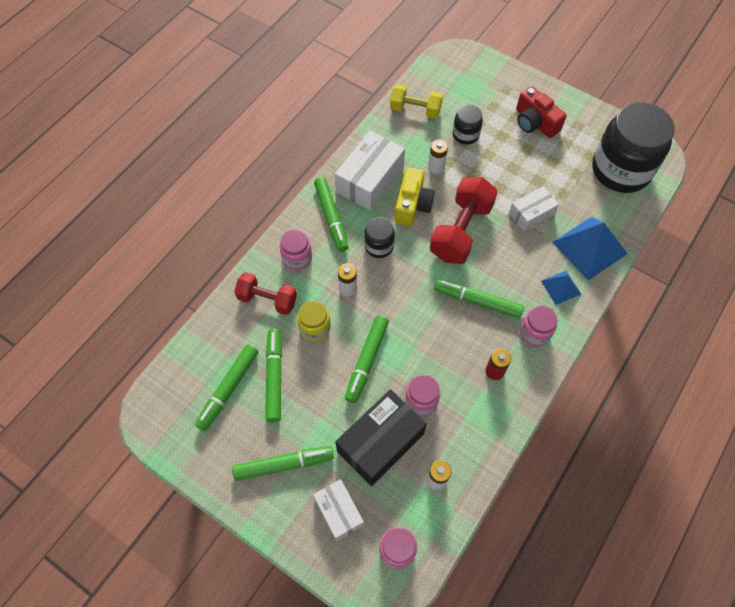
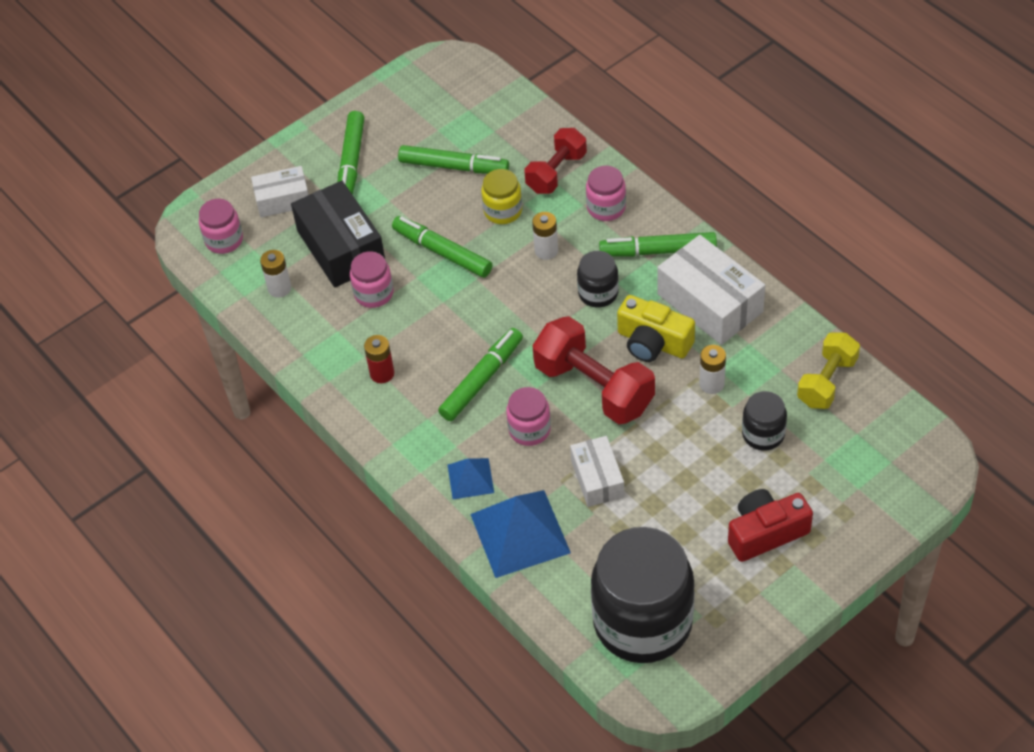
camera: 110 degrees right, 10 degrees down
(228, 389) = (454, 127): green marker -> none
(535, 333) = (416, 429): pink jar -> pink jar (529, 430)

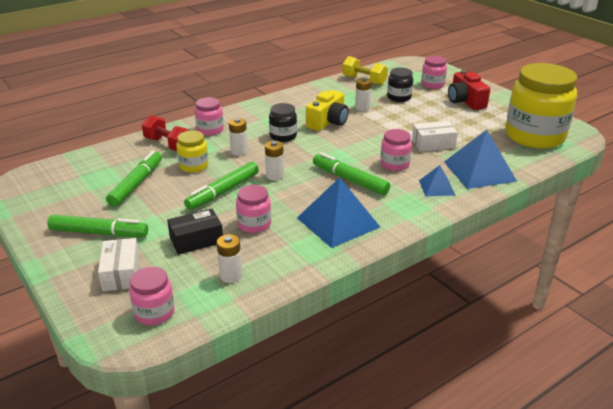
camera: 90 degrees left, 20 degrees down
(341, 247) = (196, 240): black box -> black box, size x0.60
(382, 373) = (338, 222): red battery -> blue pyramid
(485, 298) = (275, 176): none -> white battery
(594, 387) = (361, 141): red dumbbell -> none
(642, 622) = (534, 136): black jar -> yellow jar
(658, 251) = (255, 116): green marker -> none
(709, 303) = (301, 104): white box -> none
(829, 485) = (432, 85): none -> pink jar

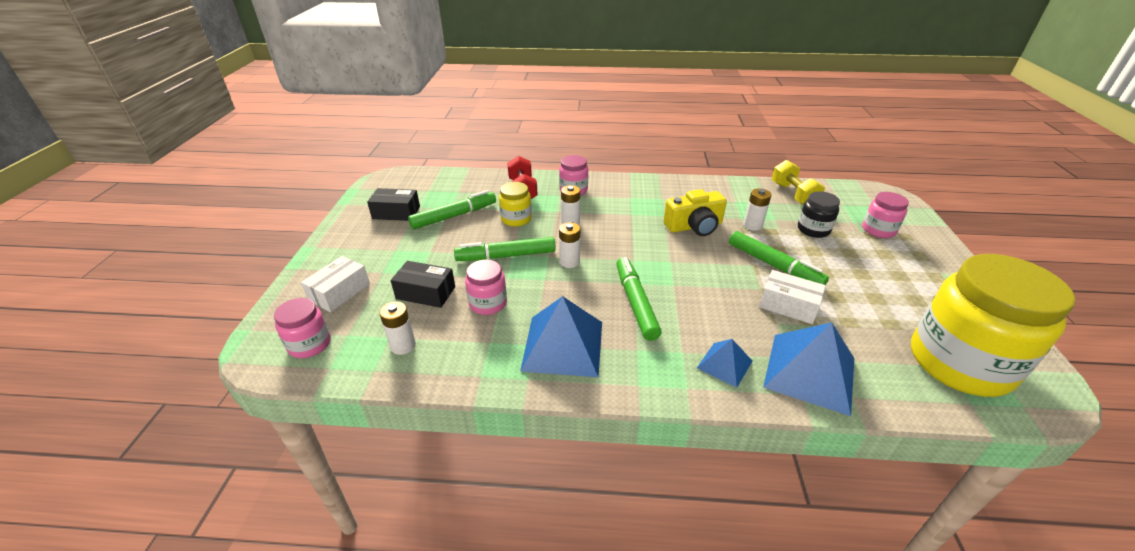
camera: 40 degrees right, 5 degrees up
(76, 202) = (396, 213): none -> black box
(99, 233) = (374, 247): green marker -> green marker (773, 265)
(283, 136) = (630, 223): black jar -> none
(394, 164) = (708, 308): pink jar -> none
(465, 101) = (902, 268): red camera -> none

